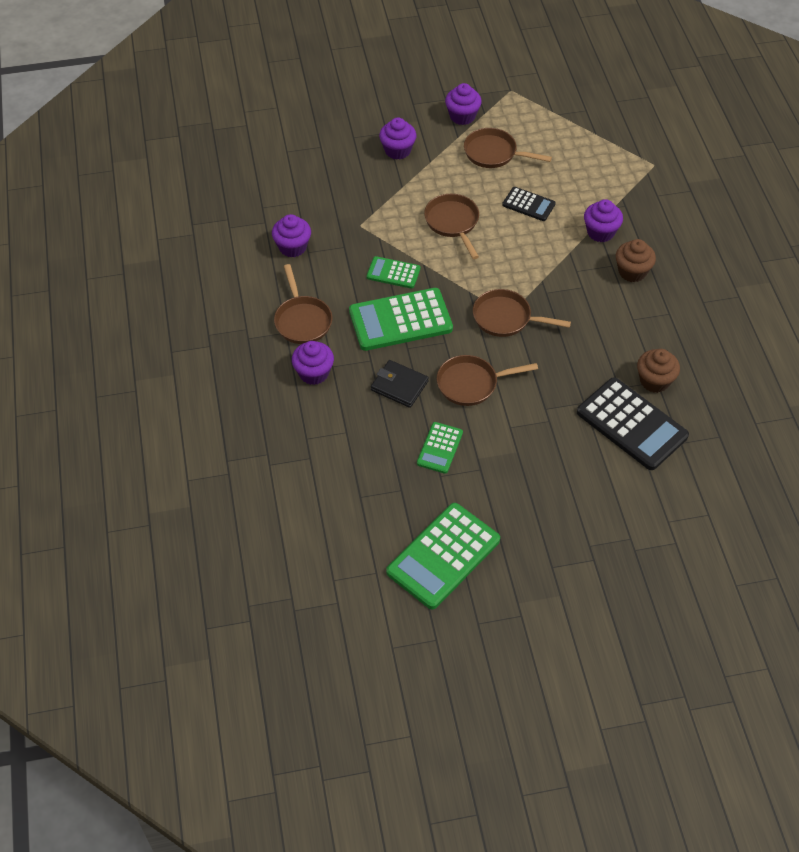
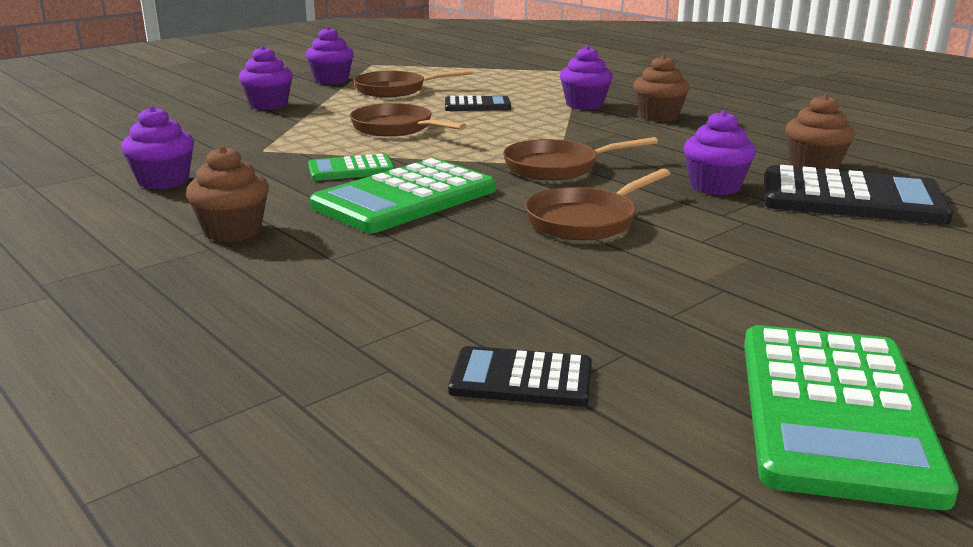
camera: 30 degrees left, 30 degrees down
(302, 320) = (233, 231): brown pan -> brown cupcake
(314, 373) = (302, 272): purple cupcake -> purple cupcake (715, 186)
(351, 486) = (521, 378): none -> black calculator
(399, 386) = (474, 248): black wallet -> none
(439, 448) = (626, 287): green calculator -> none

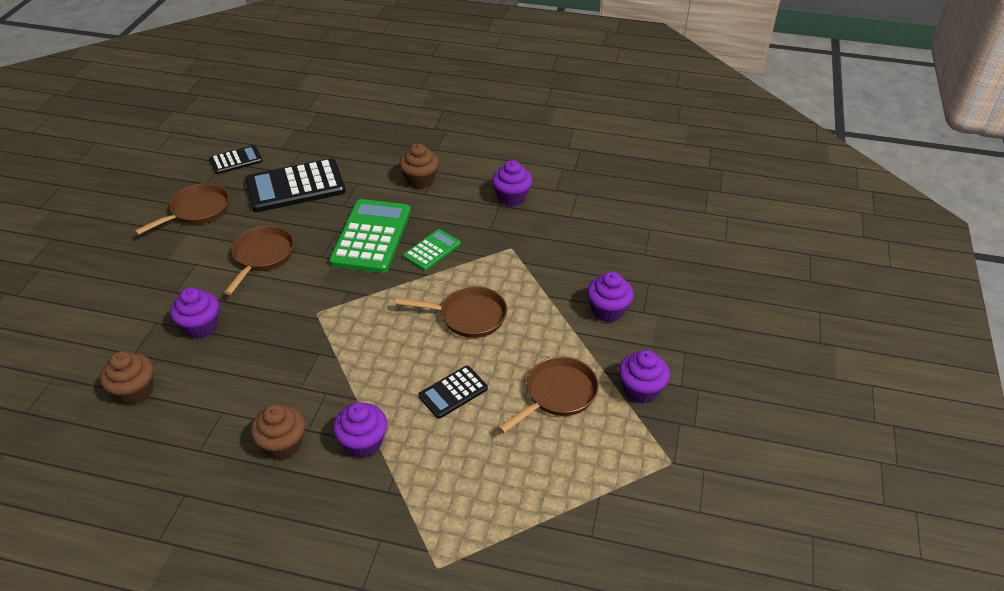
camera: 145 degrees right, 20 degrees up
(557, 167) = (312, 308): brown pan -> brown pan (197, 211)
(834, 412) = (129, 186): green calculator -> none
(851, 198) = (110, 348): black calculator -> black calculator (295, 186)

